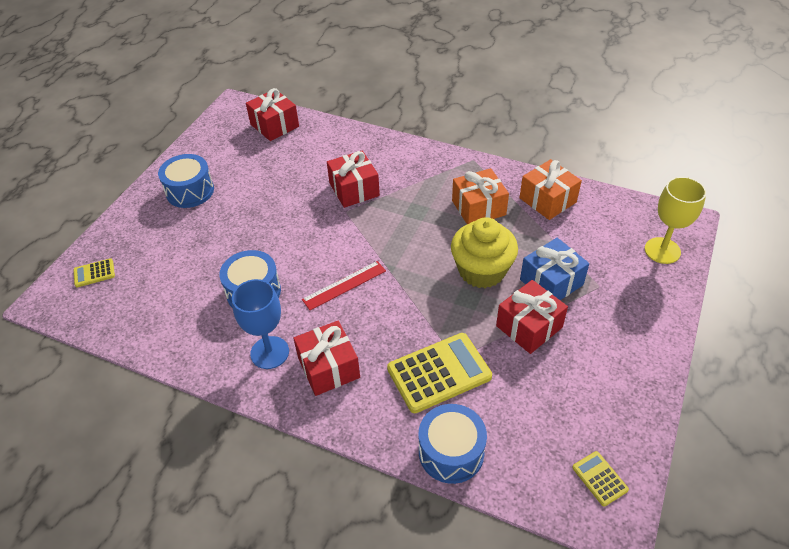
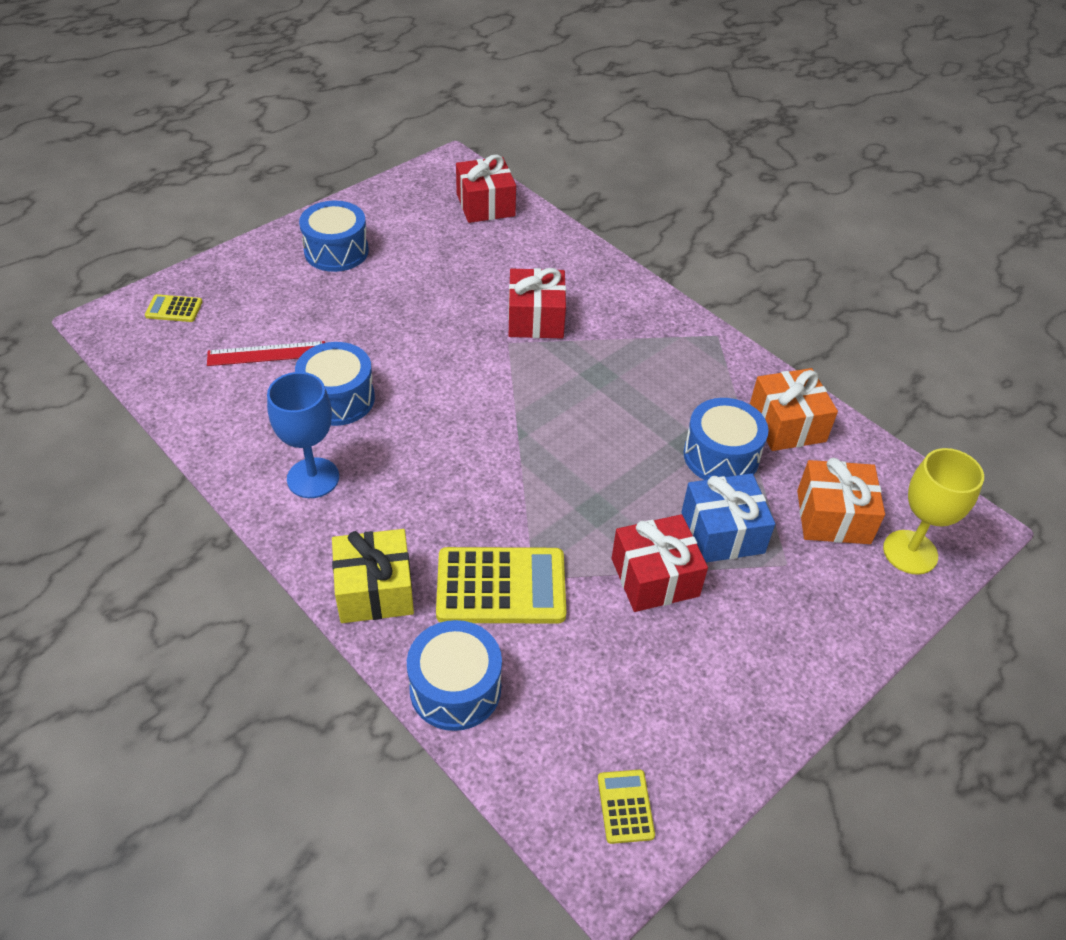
camera: 20 degrees right, 0 degrees up
(328, 367) = (370, 524): red gift -> none
(344, 285) = (450, 432): red ruler -> red ruler (266, 353)
(359, 410) = (375, 590): none -> yellow gift
(478, 208) = (684, 400): orange gift -> orange gift (833, 517)
(482, 271) = (637, 482): yellow cupcake -> none
(521, 234) = (721, 456): none -> blue drum

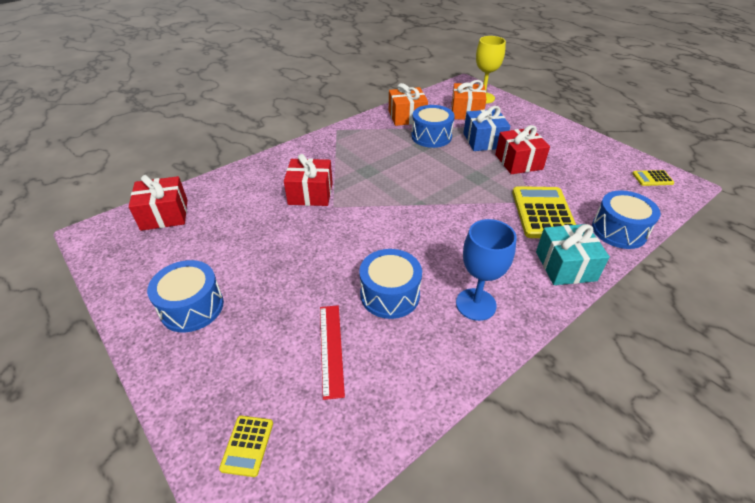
camera: 85 degrees left, 5 degrees down
(375, 590) = (565, 266): yellow gift -> turquoise gift

